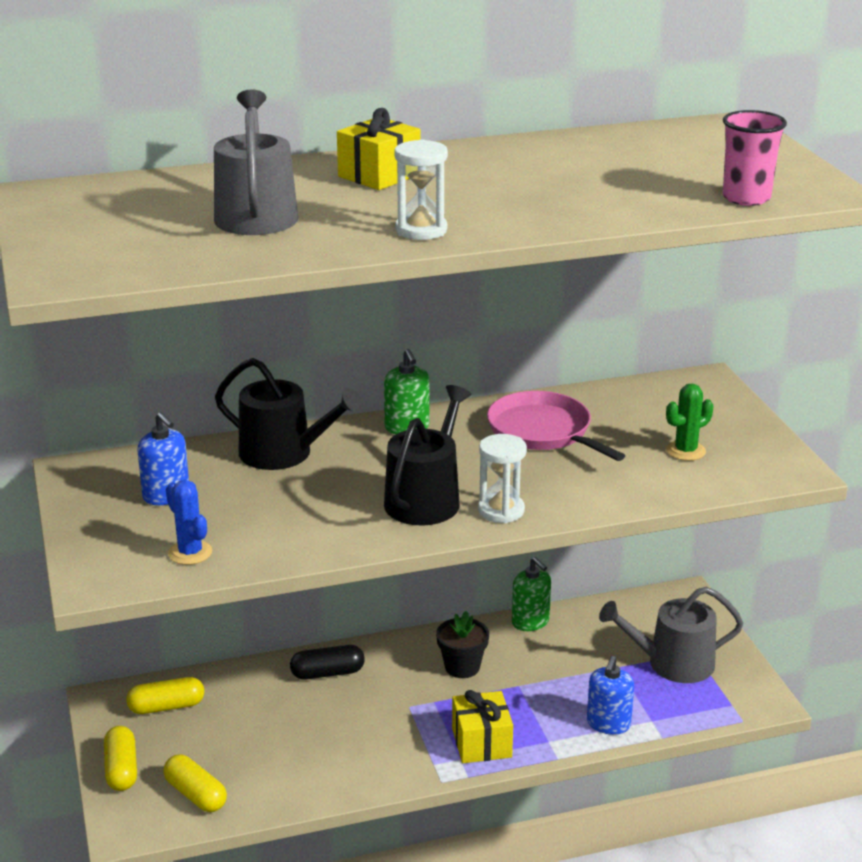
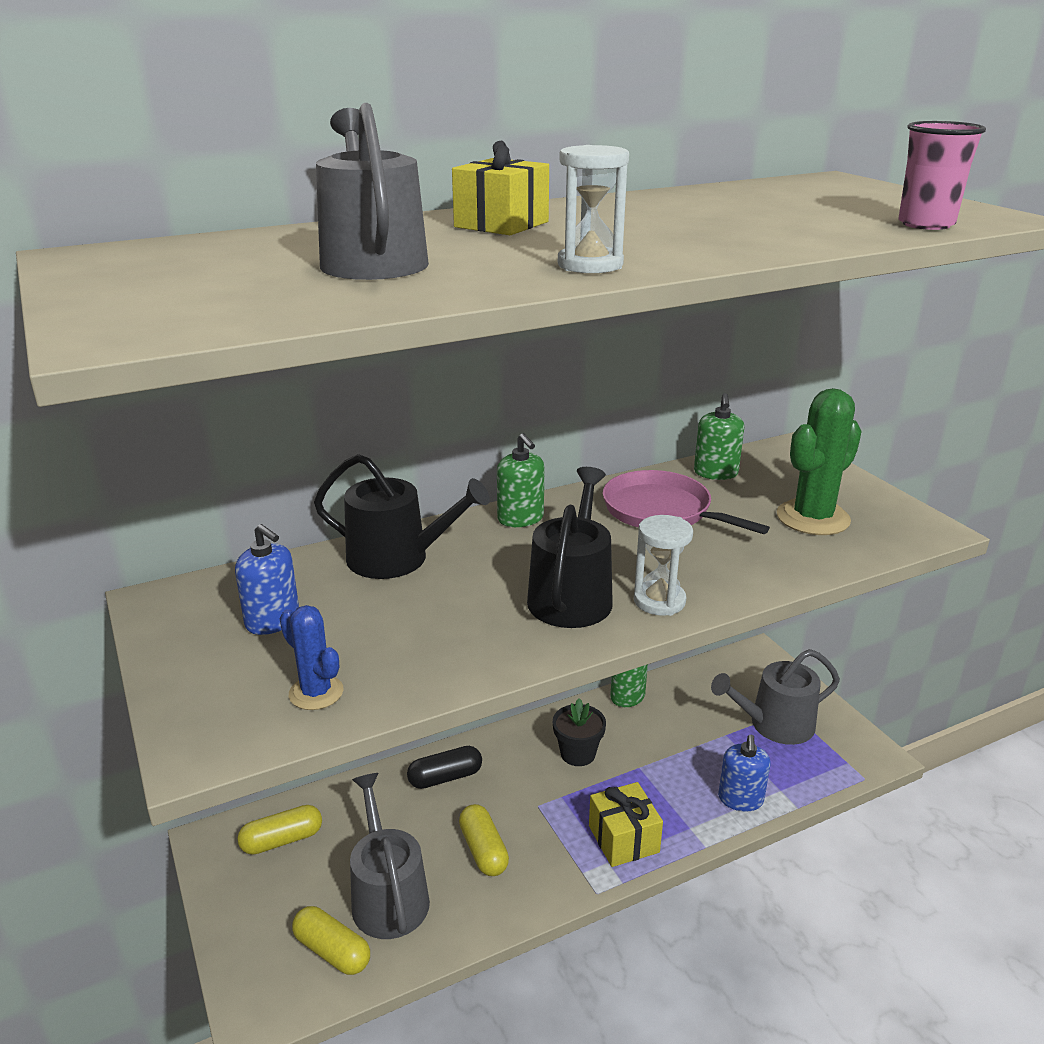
camera: 10 degrees left, 0 degrees up
(121, 769) = (242, 929): yellow capsule -> yellow capsule (483, 850)
(252, 760) = (388, 895): none -> grey watering can
(615, 399) = (715, 473): none -> green soap dispenser
(685, 451) = (813, 518): green cactus -> green cactus, size x1.76

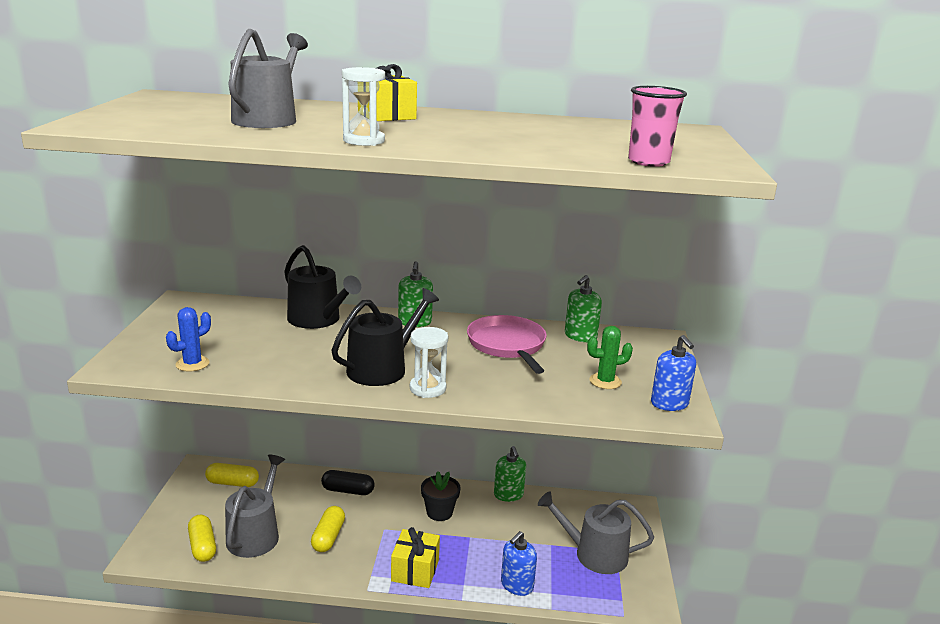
camera: 30 degrees right, 5 degrees down
(273, 621) = (218, 327): blue soap dispenser -> blue soap dispenser (669, 403)
(316, 693) = (192, 364): blue cactus -> blue cactus turned 60 degrees clockwise
(813, 518) = (605, 381): green cactus -> green cactus, size x0.57

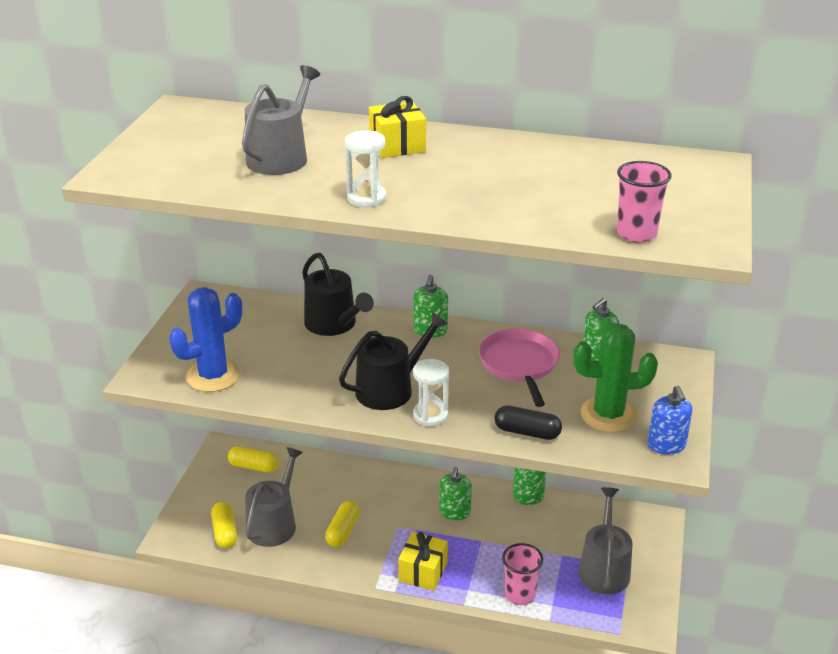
camera: 10 degrees right, 10 degrees up
(192, 364) = (213, 376): blue cactus -> blue cactus, size x1.76
(348, 490) = (365, 482): black capsule -> black capsule (527, 432)
(439, 512) = (454, 512): black flower pot -> green soap dispenser
(517, 585) = (520, 594): blue soap dispenser -> pink cup
(594, 554) = (604, 568): grey watering can -> grey watering can turned 75 degrees clockwise
(605, 381) = (608, 415): green cactus -> green cactus, size x1.76

